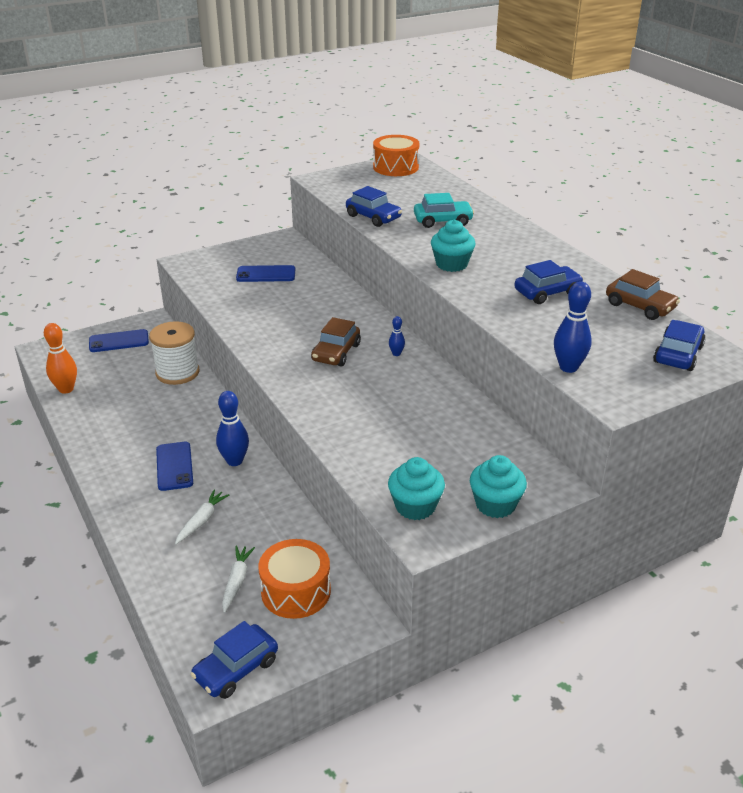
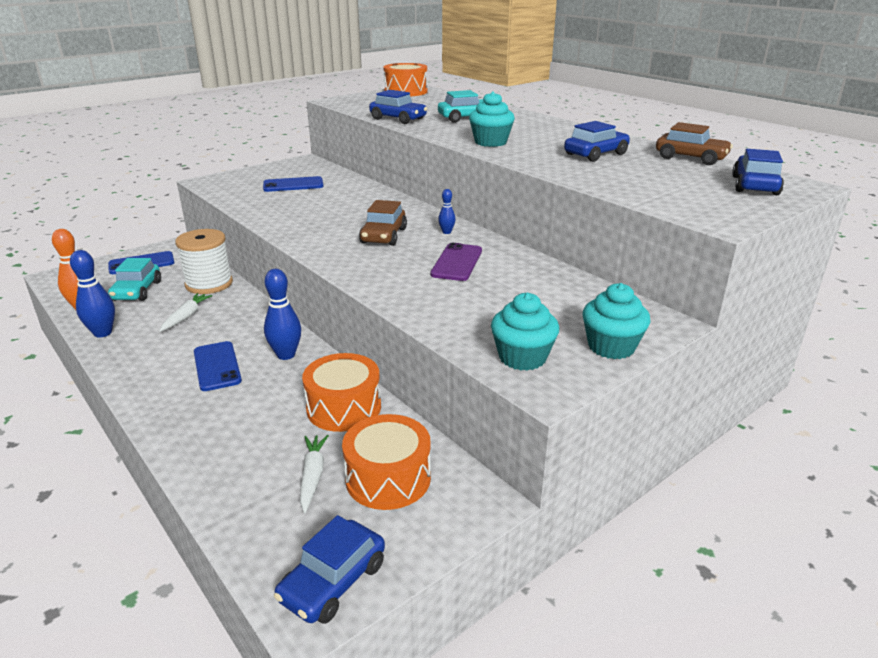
camera: 10 degrees left, 5 degrees down
(113, 374) = (137, 291): none -> turquoise car
(202, 521) = (258, 416): white carrot -> white carrot (186, 316)
(274, 521) = (344, 407): none -> orange drum
(394, 394) = (457, 262): none -> purple phone
(568, 367) = (654, 201): blue bowling pin -> blue bowling pin (103, 333)

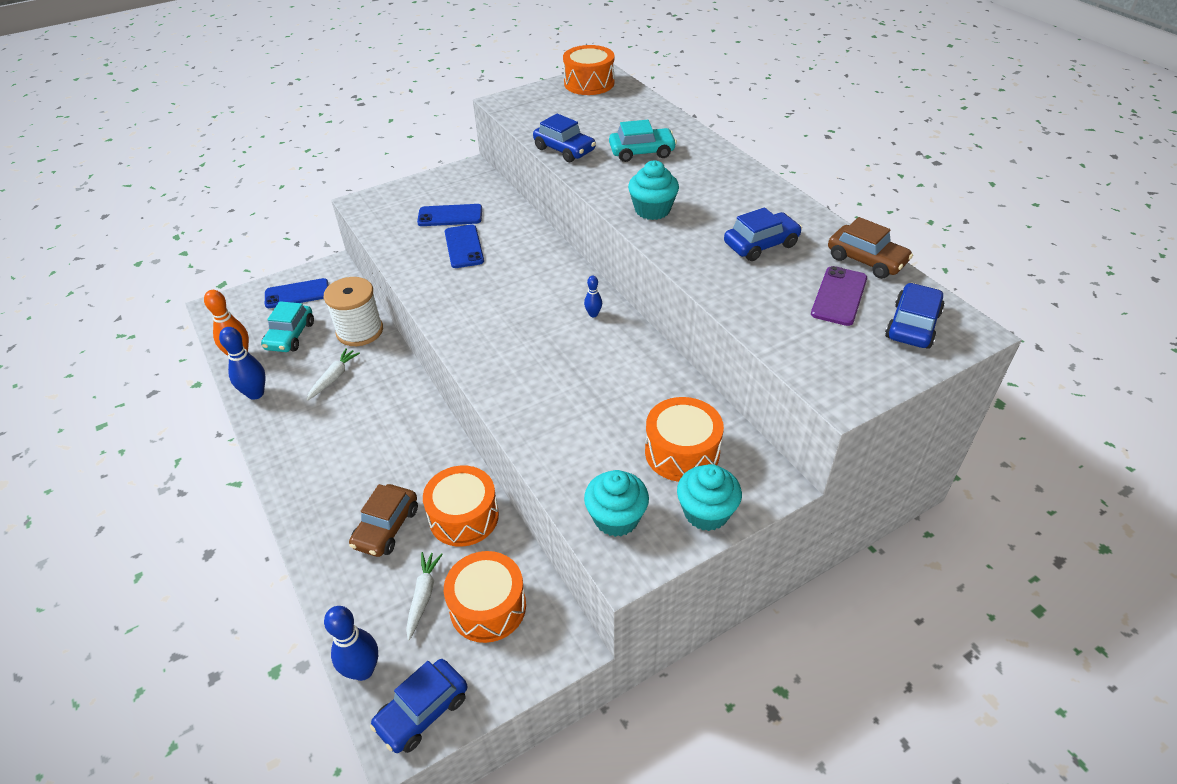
camera: 10 degrees right, 15 degrees up
(217, 366) = (355, 450): blue phone -> blue phone (464, 247)
(286, 355) = (421, 441): blue bowling pin -> blue bowling pin (363, 670)
(383, 236) = (527, 315): brown car -> brown car (386, 527)
(457, 262) = (591, 367): purple phone -> purple phone (839, 296)
(568, 309) = (682, 452): none -> orange drum

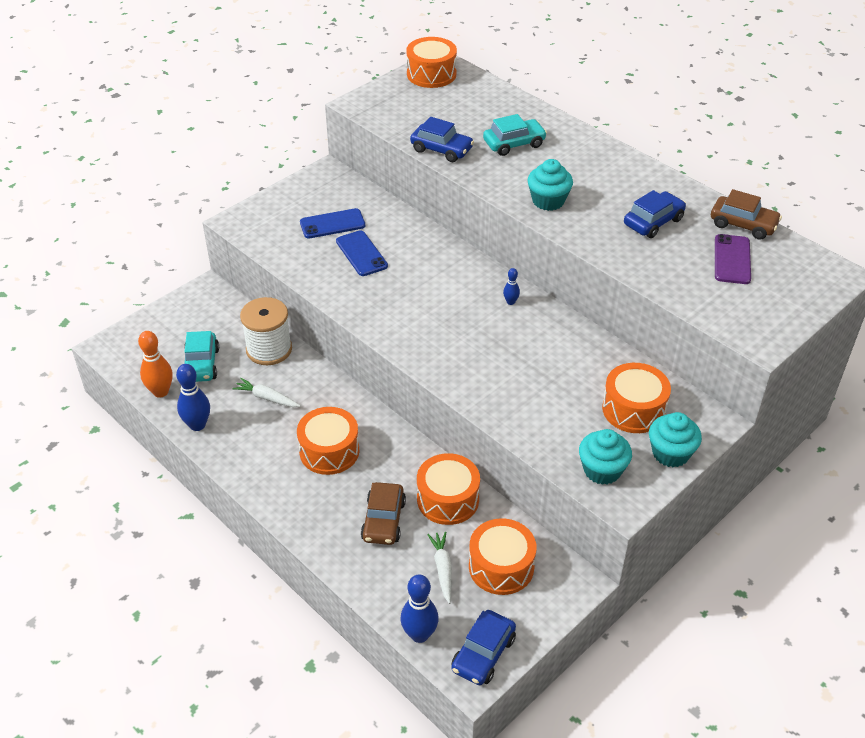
camera: 15 degrees left, 0 degrees up
(297, 294) = (185, 321): blue phone -> none
(334, 378) = (267, 398): white carrot -> white carrot turned 75 degrees counterclockwise
(367, 442) = (329, 451): none -> orange drum
(912, 325) = (796, 276): blue car -> none

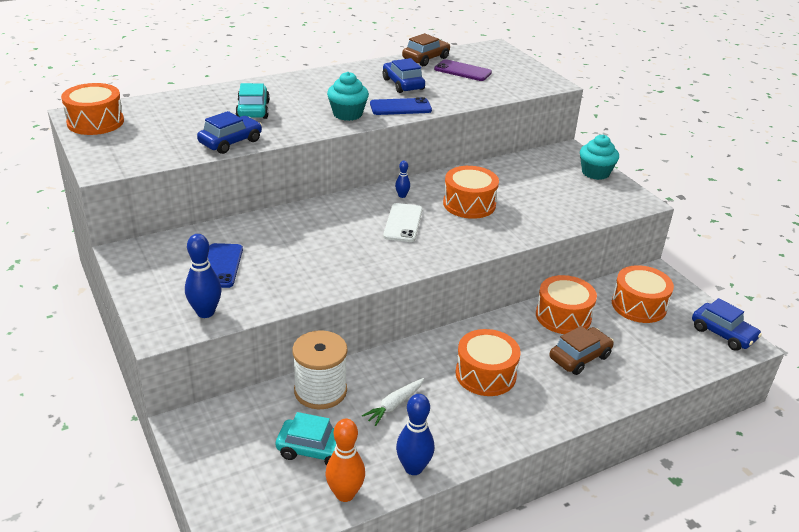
camera: 75 degrees left, 10 degrees down
(361, 254) = (283, 257): blue phone -> blue phone (400, 107)
(383, 520) = (580, 357): brown car -> brown car turned 60 degrees counterclockwise
(419, 634) = (704, 362): blue bowling pin -> blue bowling pin (205, 312)
(443, 569) = (638, 335): white carrot -> none
(458, 313) = (403, 223): none -> white phone
(602, 470) = (607, 202): turquoise cupcake -> none
(633, 409) = (548, 175): orange drum -> orange drum (469, 204)

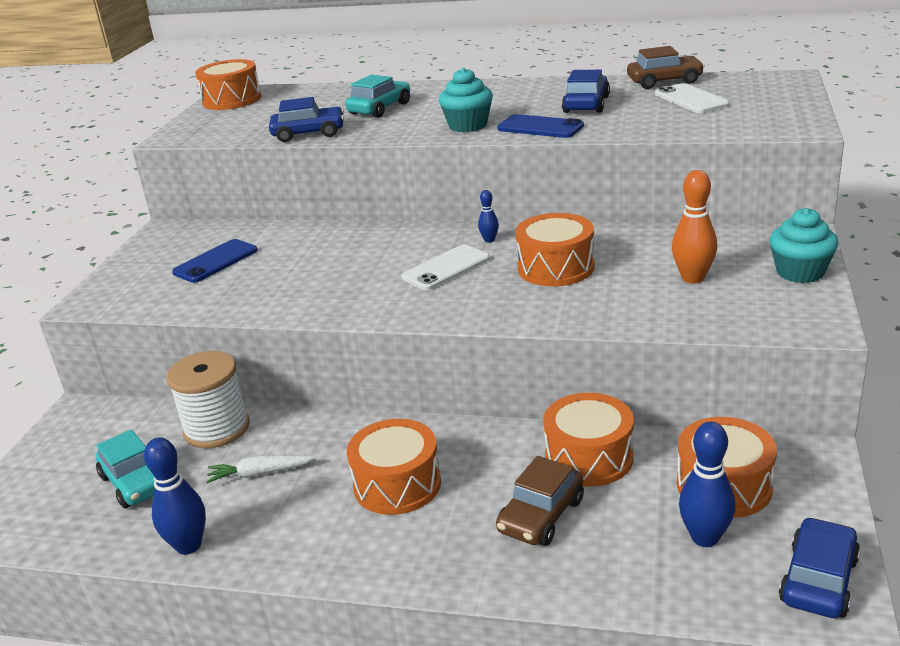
camera: 45 degrees right, 5 degrees down
(205, 312) = (141, 298): blue bowling pin -> blue bowling pin (705, 537)
(345, 494) = (99, 537): orange bowling pin -> orange bowling pin (693, 278)
(462, 71) = (691, 99): purple phone -> white phone
(580, 357) = (541, 515): brown car -> brown car turned 120 degrees clockwise
(723, 334) = (819, 580): blue car -> blue car turned 150 degrees counterclockwise

